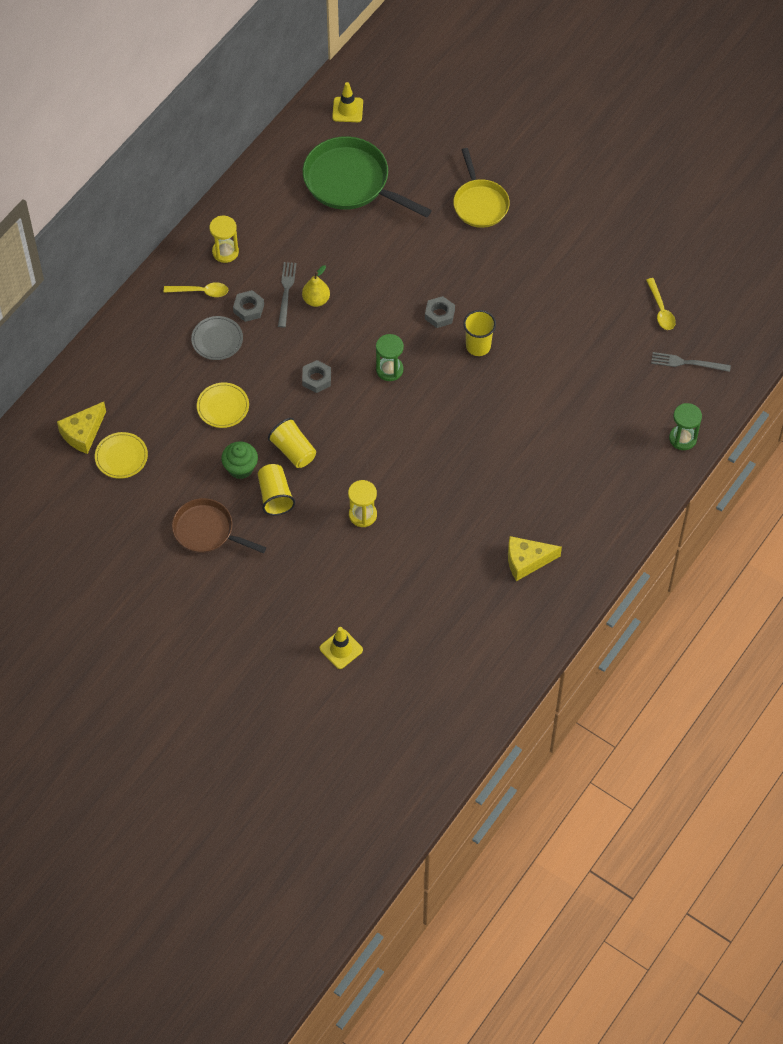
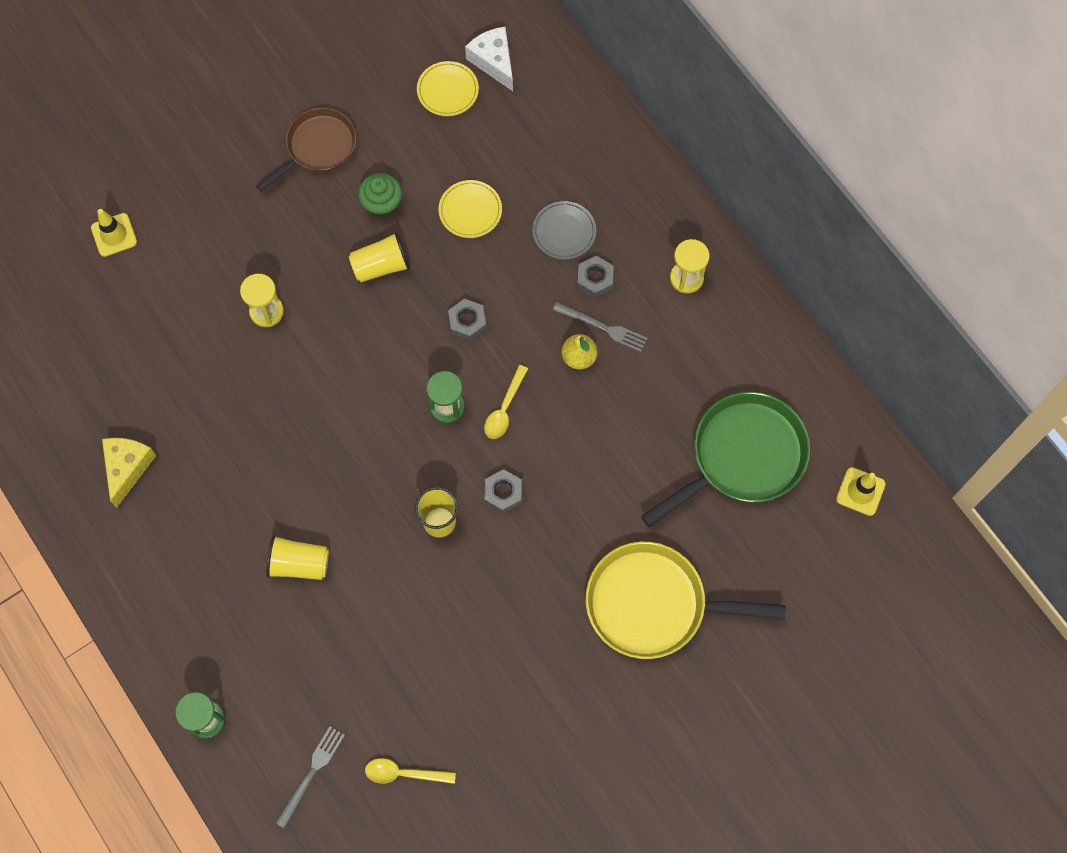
camera: 110 degrees right, 10 degrees up
(83, 433) = (493, 61): yellow cheese -> white cheese
(201, 292) = (638, 235): yellow spoon -> yellow spoon (504, 409)
(275, 496) = (331, 229): yellow cup -> yellow cup (299, 564)
(480, 203) = (654, 604): yellow pan -> yellow pan, size x1.53

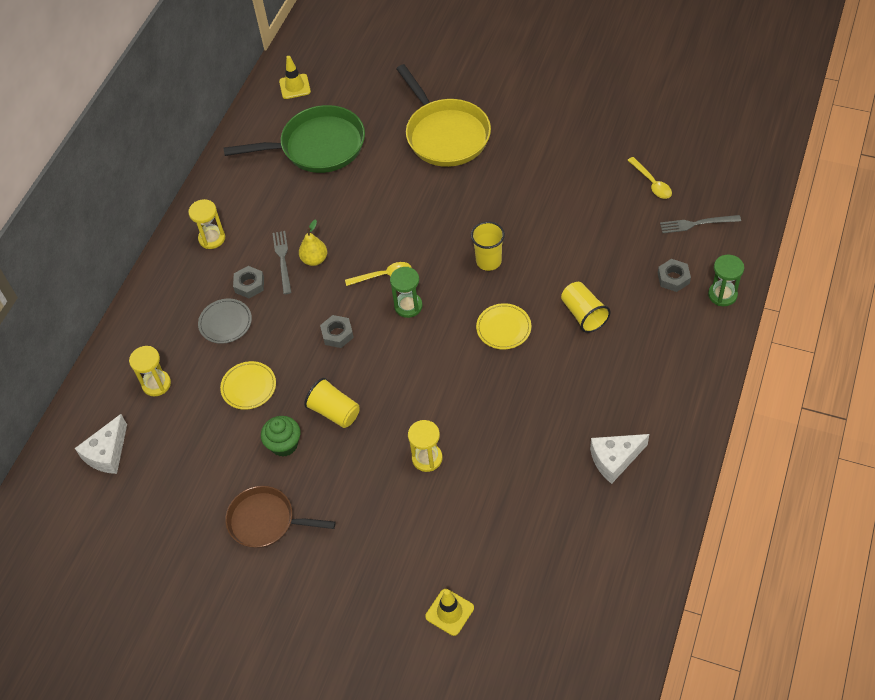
camera: 120 degrees left, 15 degrees down
(127, 468) = (614, 459): yellow cheese -> white cheese
(447, 90) = (154, 467): yellow plate -> yellow plate (503, 328)
(503, 493) = (440, 242): grey nut -> grey nut (673, 278)
(538, 136) = (156, 384): none -> yellow hourglass
(741, 457) = (317, 146): green pan -> green pan turned 150 degrees clockwise

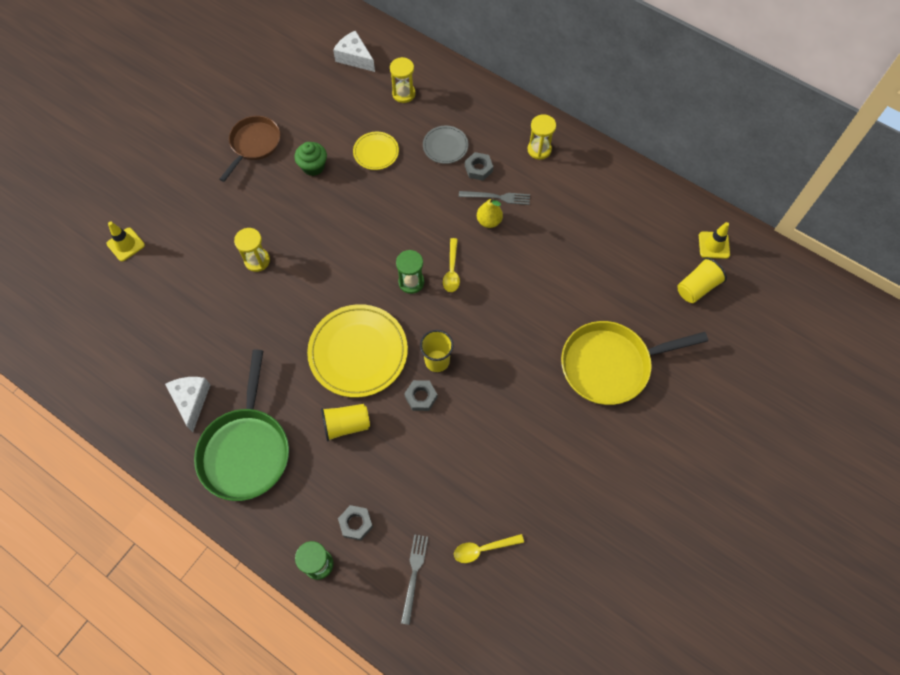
camera: 100 degrees right, 10 degrees up
(317, 146) = (626, 249): green pan -> green pan (246, 450)
(334, 412) = (328, 205): yellow cup -> yellow cup (697, 287)
(337, 334) = (402, 222): grey nut -> grey nut (421, 397)
(503, 328) = (358, 352): yellow plate -> yellow plate, size x1.94

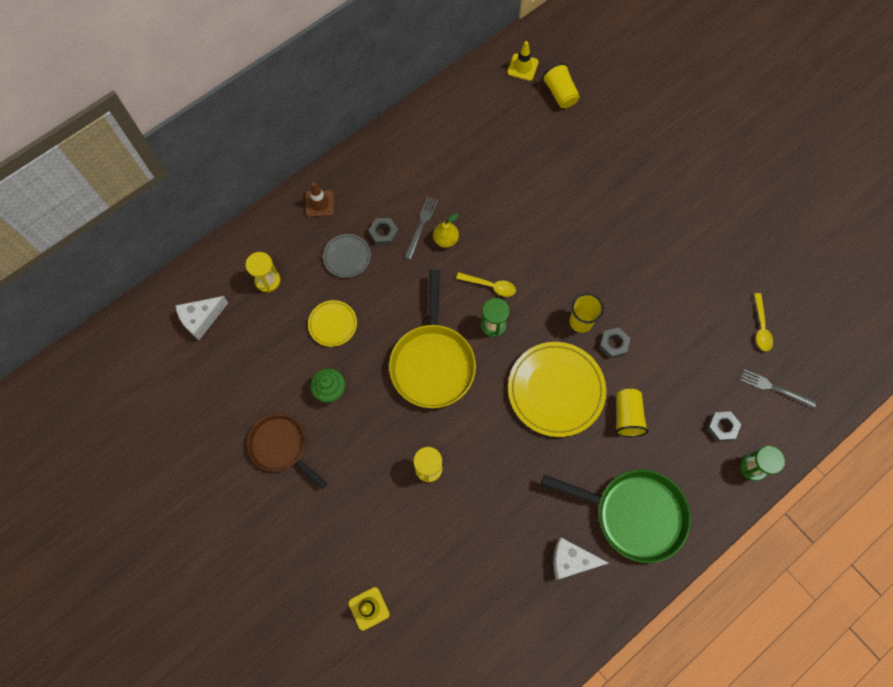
camera: 75 degrees left, 5 degrees up
(492, 111) = (319, 203): none -> brown traffic cone
(539, 149) = (379, 174): yellow hourglass -> none
(611, 365) = (617, 181): yellow pan -> yellow pan (432, 362)

